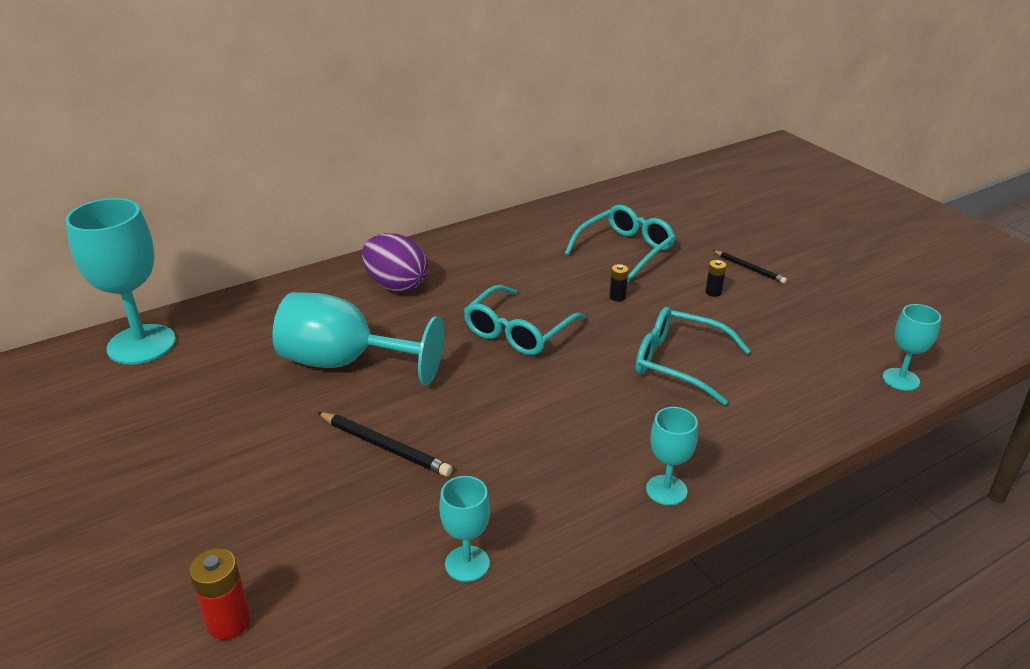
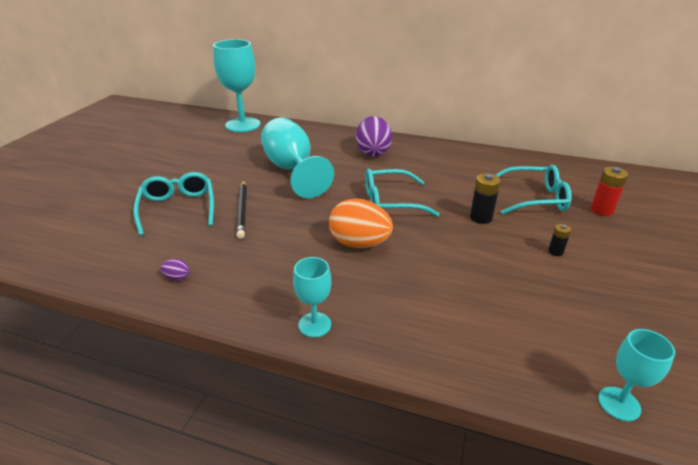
camera: 50 degrees right, 0 degrees up
(229, 622) = (86, 230): red battery -> red battery (602, 210)
(467, 563) = (177, 277): turquoise goblet -> purple egg
(568, 393) = (359, 243): none -> orange egg
(617, 297) = (481, 218): black battery -> black battery, size x1.67
(680, 363) = (452, 272): turquoise glasses -> turquoise glasses (178, 208)
(749, 268) = (614, 255): black pencil -> none

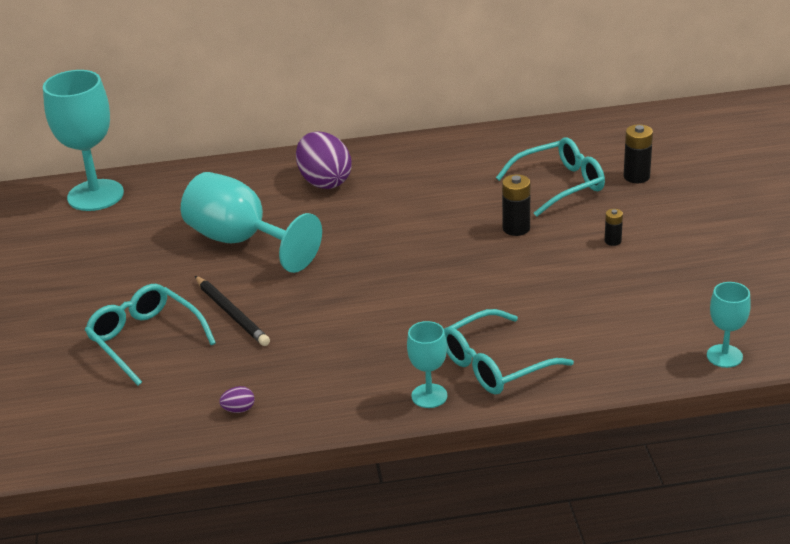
camera: 25 degrees left, 0 degrees up
(359, 243) = (406, 303): orange egg -> none
(391, 202) = (403, 243): turquoise glasses -> turquoise glasses (496, 364)
(602, 210) = (636, 176): red battery -> black battery

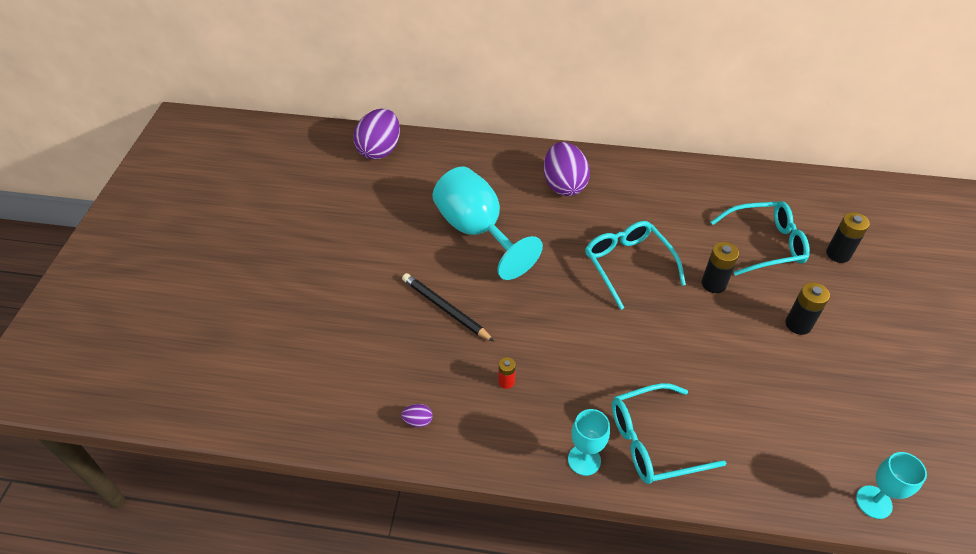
camera: 15 degrees right, 15 degrees up
(95, 195) = (380, 150): turquoise goblet -> purple egg
(146, 340) = (368, 317): turquoise glasses -> turquoise glasses (628, 265)
(231, 313) = (445, 309): black pencil -> black pencil turned 150 degrees clockwise
(323, 356) = (506, 382): none -> red battery
(613, 241) = (798, 324): black battery -> black battery, size x1.67

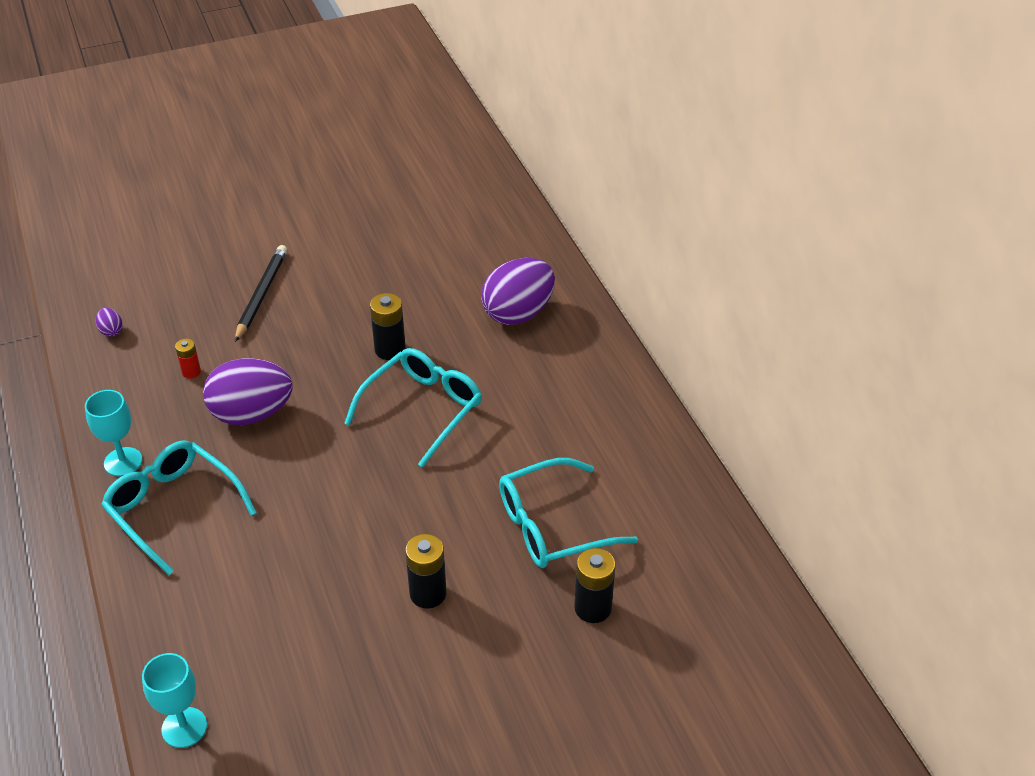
camera: 60 degrees right, 5 degrees down
(380, 150) = (459, 159): purple egg -> purple egg (251, 414)
(477, 231) = (389, 274): turquoise goblet -> none
(713, 284) = (444, 494): black battery -> black battery (390, 349)
(764, 244) = (553, 525): turquoise glasses -> turquoise glasses turned 105 degrees clockwise

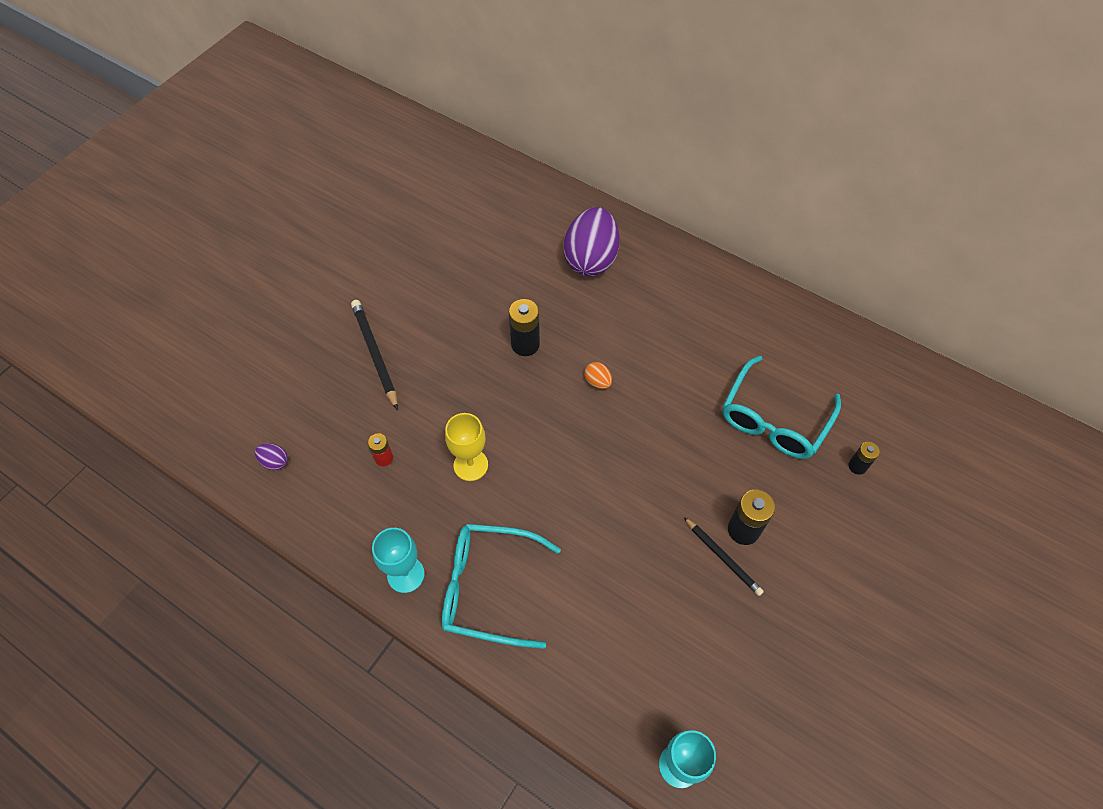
camera: 35 degrees left, 15 degrees up
(251, 414) = (470, 465): purple egg -> yellow goblet
(386, 603) = (723, 557): none -> black pencil
(422, 410) = (597, 382): turquoise glasses -> orange egg
(593, 608) = (857, 466): black battery -> black battery, size x0.60

